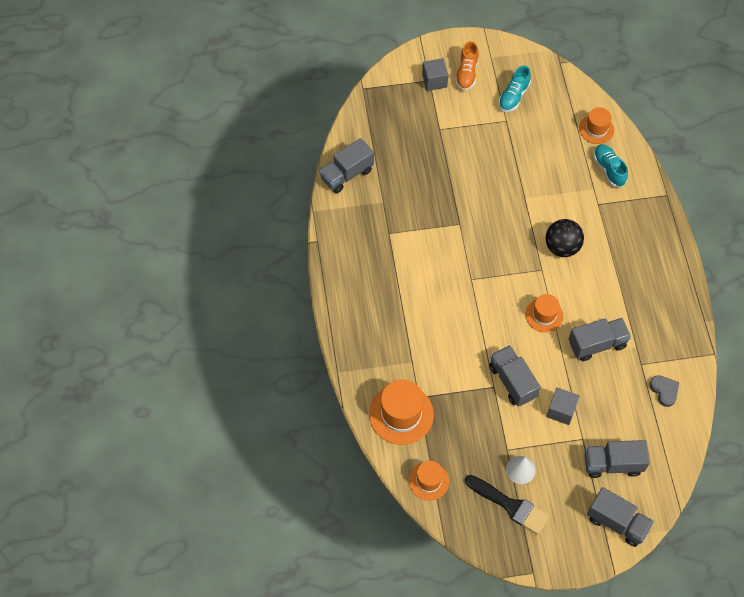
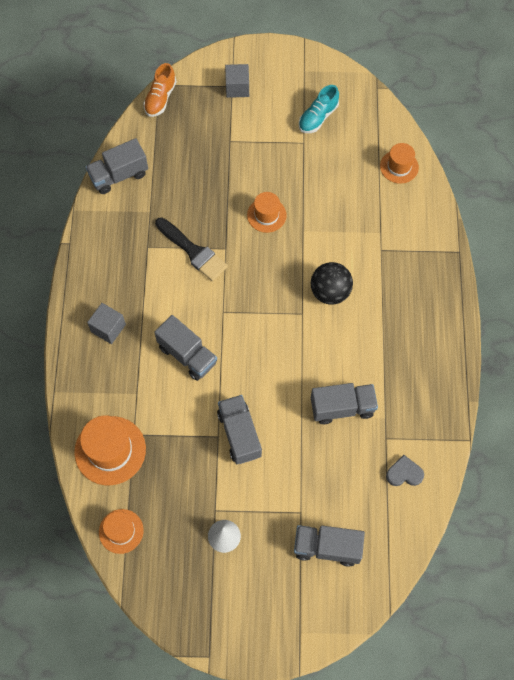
camera: 10 degrees right, 5 degrees up
(466, 74) = (273, 85): orange shoe -> orange shoe (160, 98)
(510, 506) = (203, 575): black brush -> black brush (193, 251)
(544, 315) = (292, 365): orange hat -> orange hat (266, 215)
(561, 410) = (284, 476): grey cube -> grey cube (108, 328)
(609, 169) = (402, 213): turquoise shoe -> none
(617, 522) = (316, 615): grey truck -> grey truck (187, 355)
(664, 391) = (404, 473): grey heart -> grey heart turned 75 degrees counterclockwise

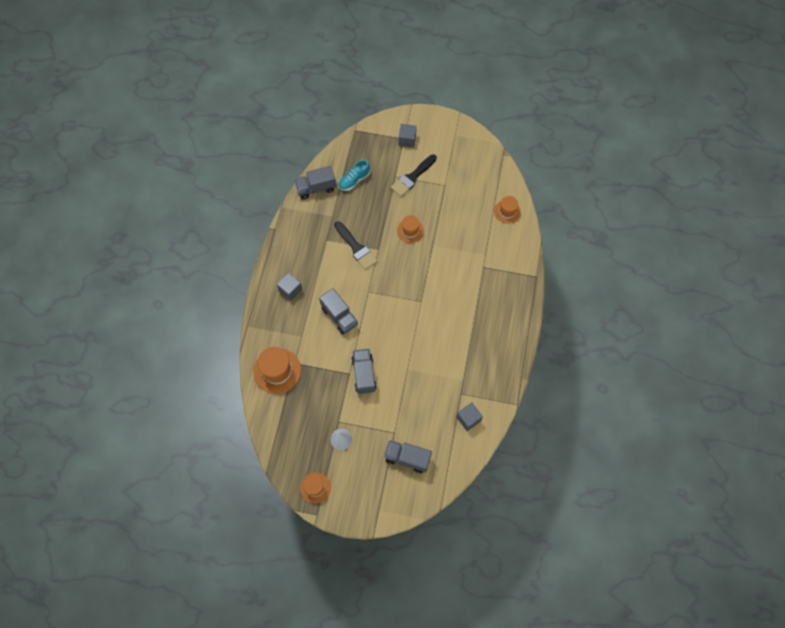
camera: 10 degrees right, 0 degrees up
(121, 531) = (274, 424): orange hat -> orange hat (315, 487)
(160, 98) = (353, 140): orange shoe -> none
(255, 139) = (412, 177): none -> black brush
(318, 117) = (458, 169): turquoise shoe -> turquoise shoe (354, 180)
(330, 292) = (443, 290): black ball -> none
(342, 407) = (435, 368): grey truck -> none
(404, 473) = (468, 419): grey heart -> grey cube

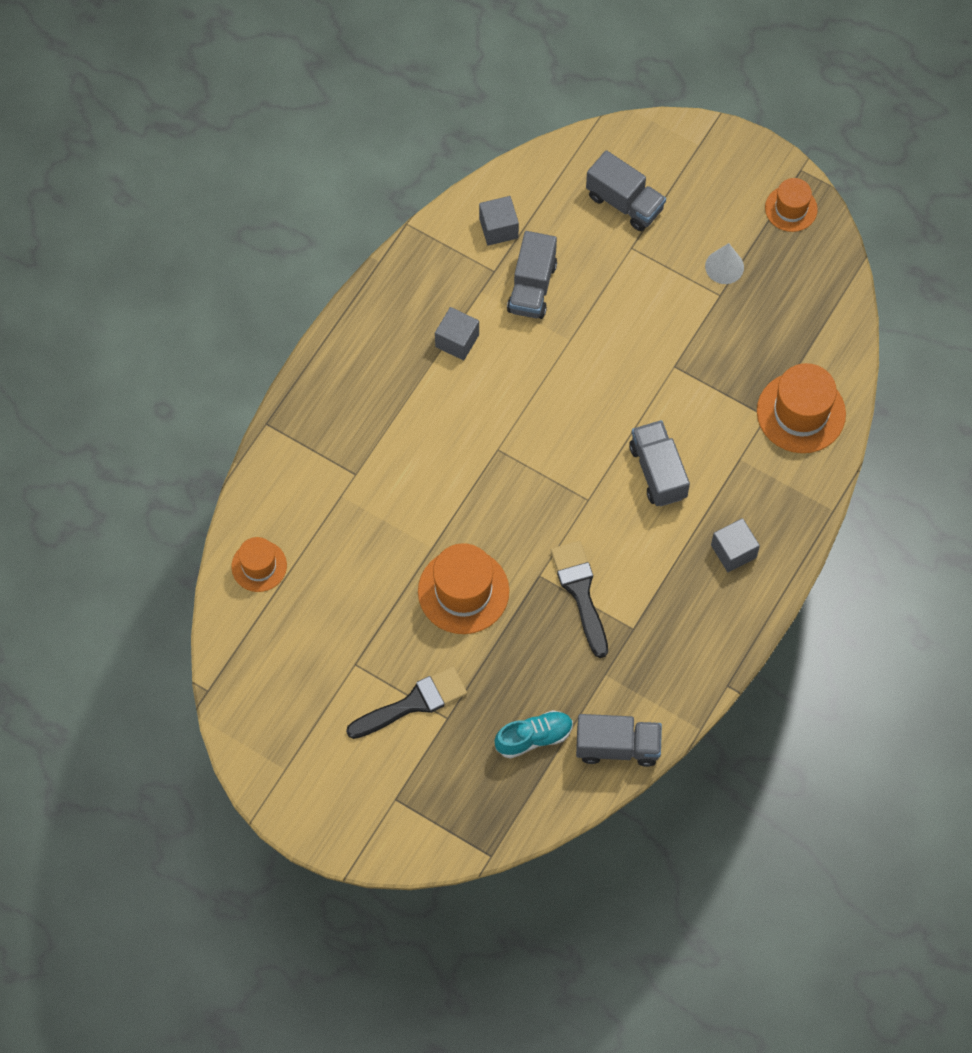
camera: 160 degrees left, 0 degrees up
(364, 374) = (649, 356): grey truck -> grey truck (532, 287)
(407, 140) = (389, 792): grey cube -> grey cube (457, 341)
(410, 231) = (463, 591): orange hat -> orange hat, size x1.64

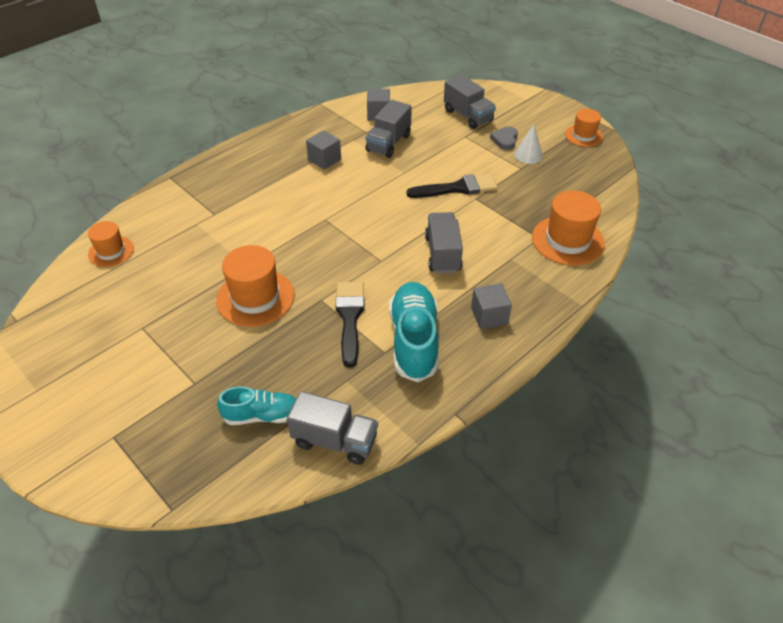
camera: 15 degrees right, 20 degrees down
(413, 703) = (172, 365): black brush -> black brush (457, 188)
(660, 606) = (414, 340): none -> turquoise shoe
(687, 243) = (505, 140): none -> grey heart

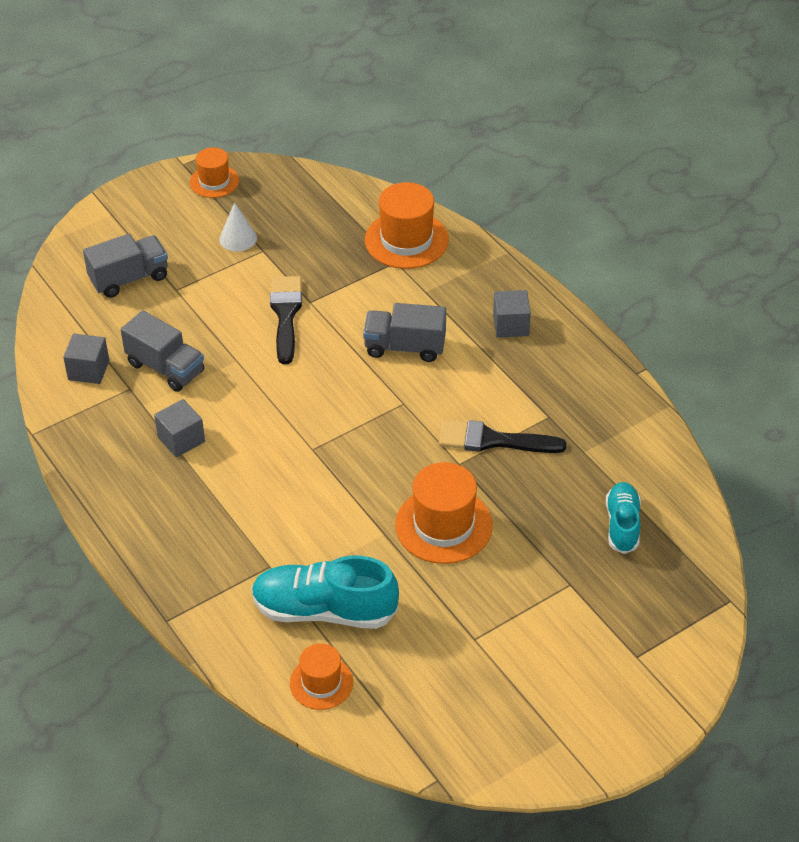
camera: 80 degrees left, 0 degrees up
(335, 440) = (660, 467): grey truck -> none
(414, 340) = (536, 390): turquoise shoe -> turquoise shoe (324, 610)
(505, 140) = (198, 253): grey heart -> none

